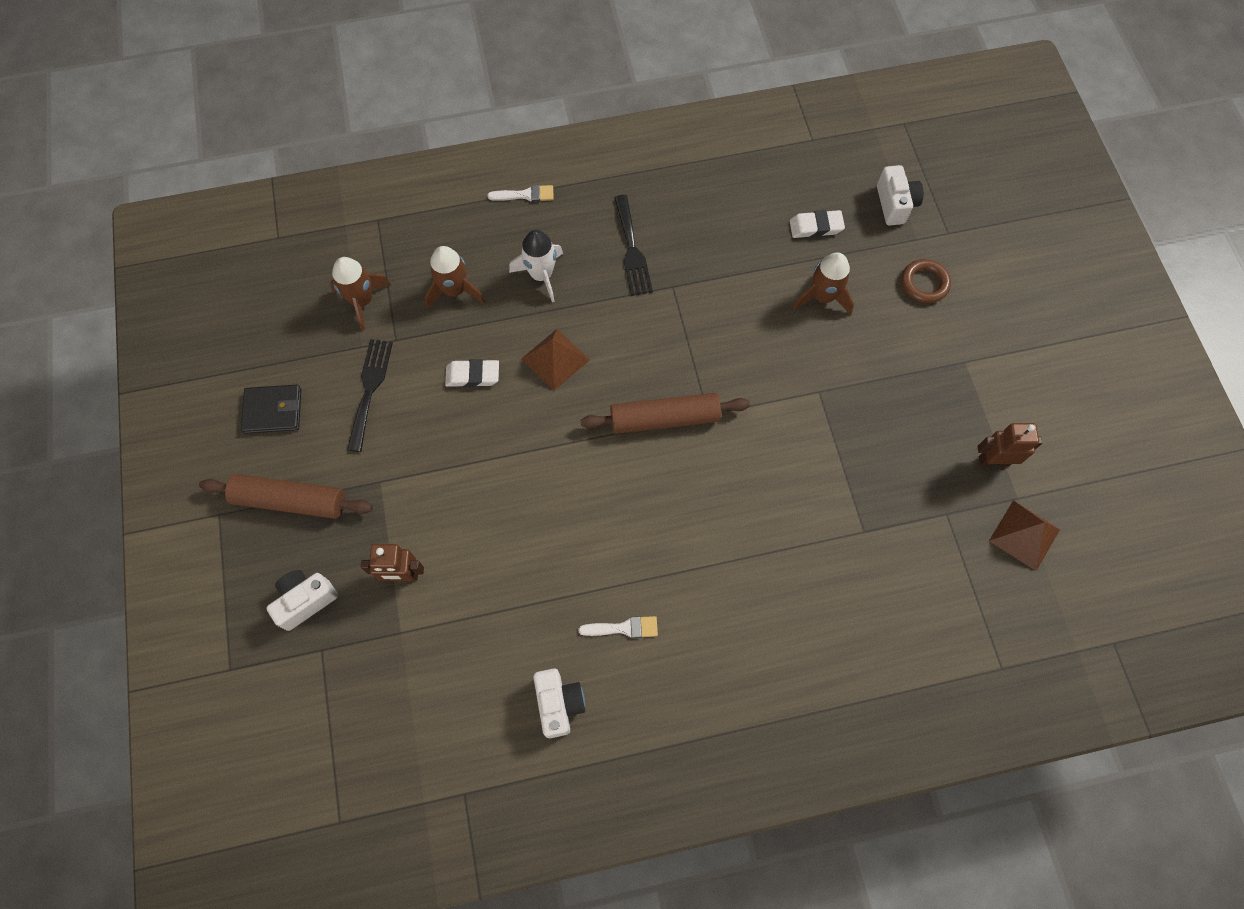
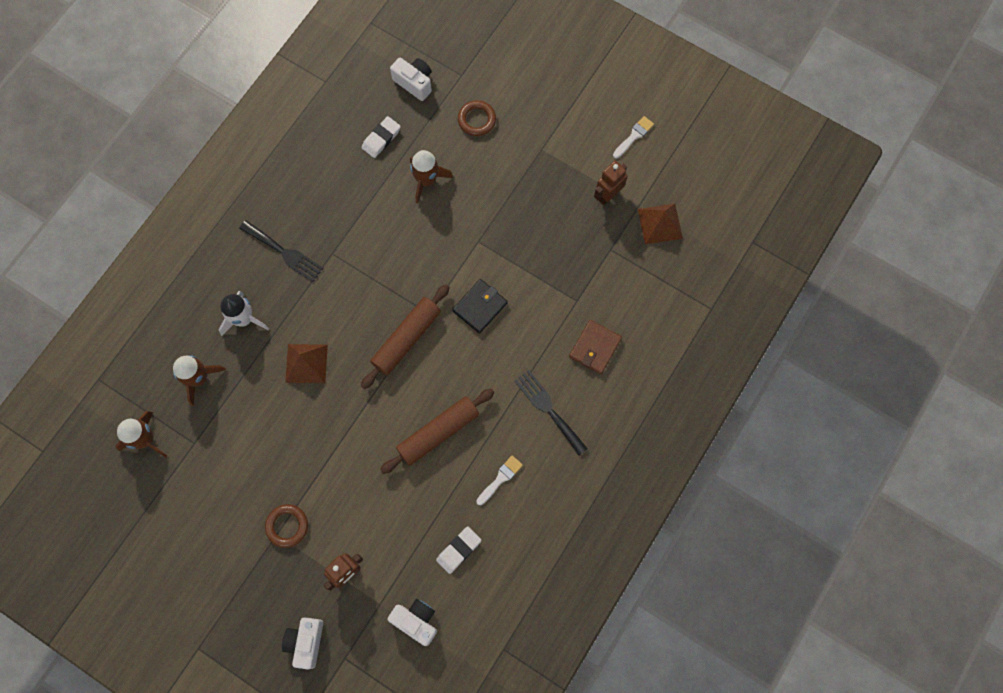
camera: 45 degrees left, 5 degrees up
(273, 410) = (163, 558): black wallet -> black wallet (480, 307)
(290, 500) = (234, 597): brown rolling pin -> brown rolling pin (438, 432)
(370, 389) = (210, 487): black fork -> black fork (548, 409)
(396, 483) = (287, 526): none -> brown ring
(472, 375) = (266, 420): white eraser -> white eraser (458, 550)
(525, 195) = (179, 276): white brush -> white brush (634, 136)
(559, 704) = (506, 553): white camera -> white camera (416, 621)
(839, 593) = (595, 348): none -> brown wallet

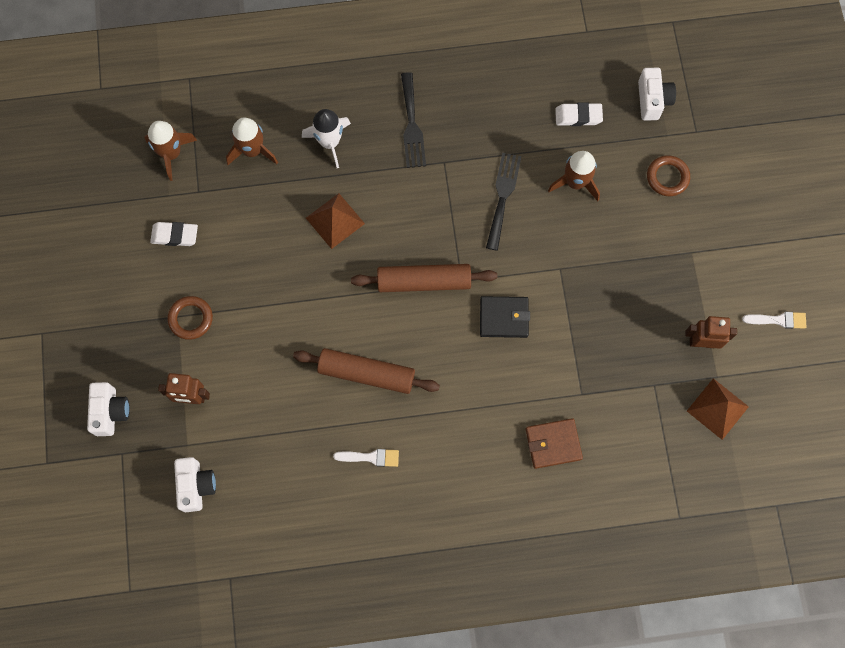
camera: 50 degrees right, 0 degrees up
(306, 642) = (110, 412): white camera -> white camera turned 120 degrees clockwise
(458, 550) = (282, 472): white eraser -> white eraser (175, 235)
(548, 409) = (464, 448): black fork -> black fork (503, 196)

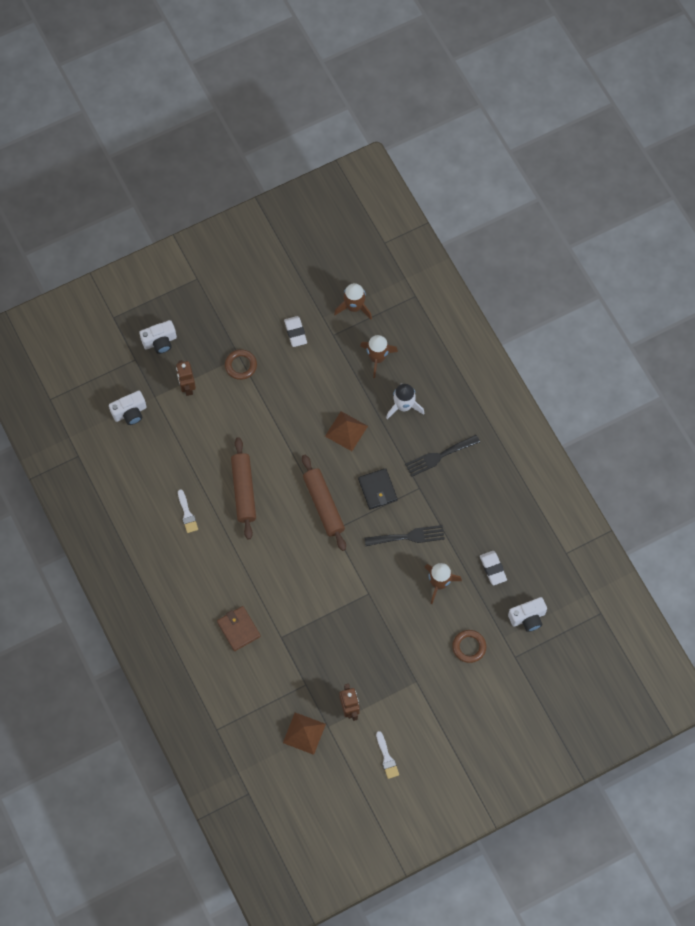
camera: 70 degrees right, 5 degrees down
(504, 318) = (317, 567): black wallet -> black wallet (377, 490)

